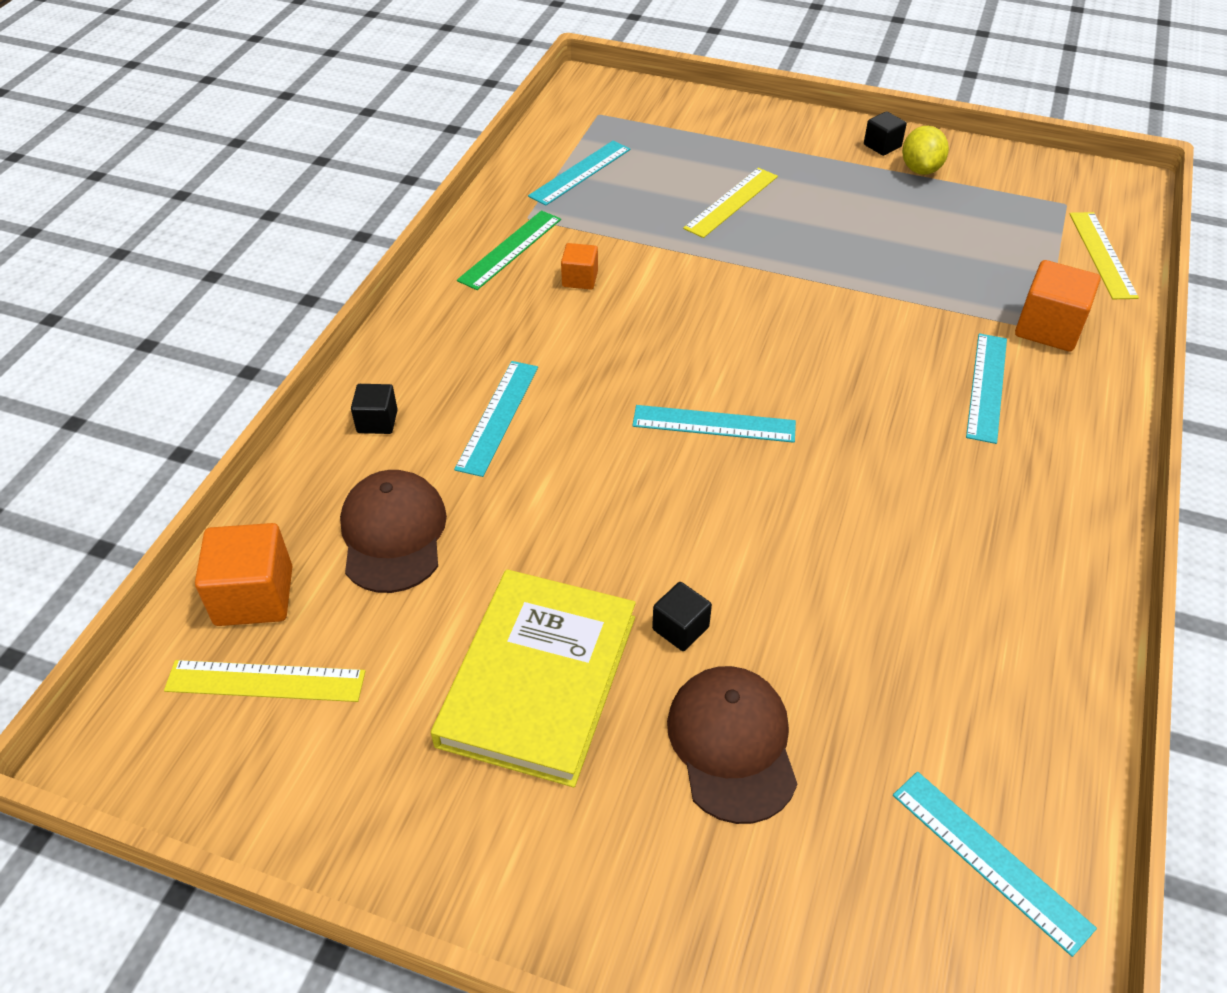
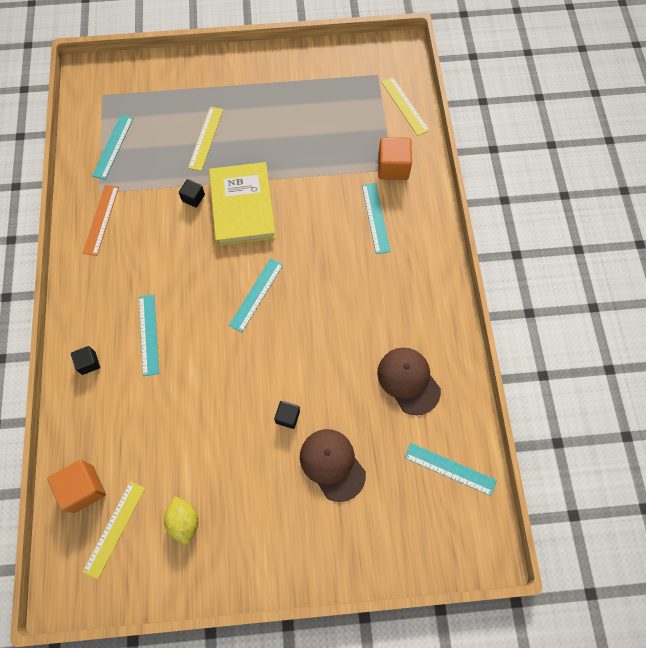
camera: 25 degrees left, 20 degrees up
(265, 681) = (114, 529): yellow ruler -> yellow ruler turned 45 degrees counterclockwise
(393, 534) = (132, 425): brown cap -> brown cap (408, 381)
(510, 249) = (101, 219): green ruler -> orange ruler
(539, 680) = (237, 471): yellow book -> yellow book (242, 206)
(580, 279) = (148, 226): orange cube -> none
(714, 424) = (256, 294): turquoise ruler -> turquoise ruler turned 45 degrees counterclockwise
(882, 146) = (270, 64): black cube -> black cube (193, 198)
(920, 169) = (296, 75): yellow lemon -> yellow lemon (184, 521)

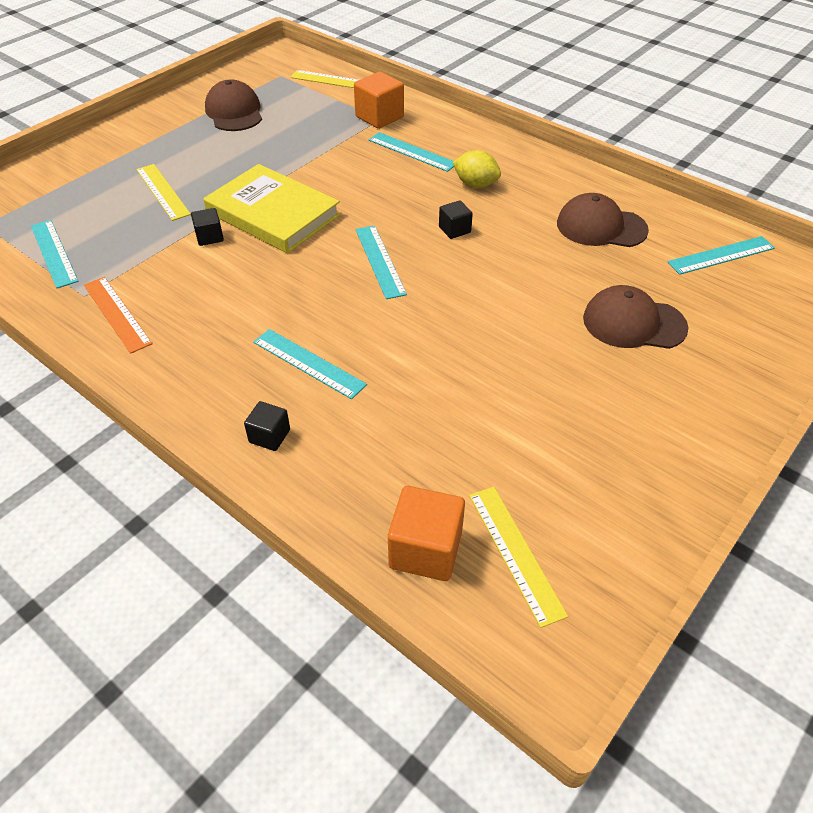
camera: 45 degrees left, 20 degrees down
(184, 521) = (576, 478): yellow lemon -> yellow lemon (475, 184)
(287, 417) = (543, 321): black cube -> black cube (454, 230)
(312, 93) = (234, 112): none -> brown cap

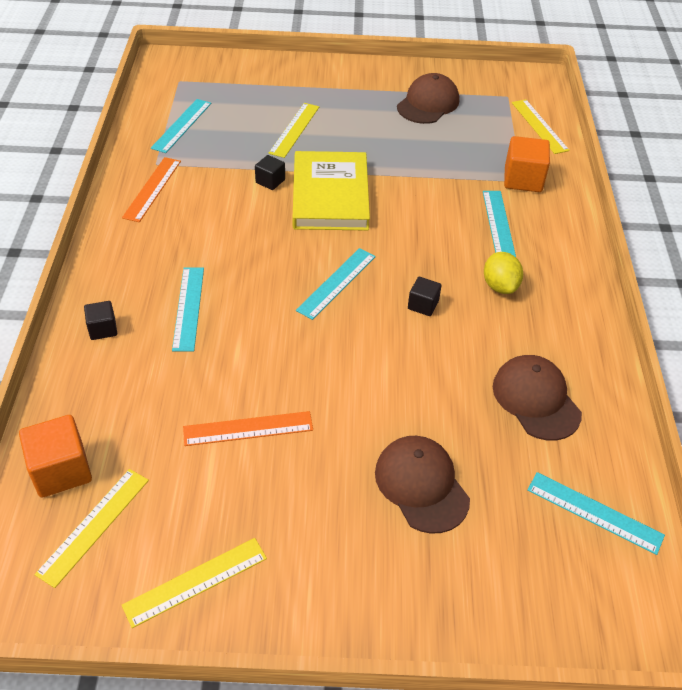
camera: 50 degrees right, 0 degrees up
(492, 392) = (248, 429): none -> orange ruler
(632, 505) = (196, 582): none -> yellow ruler

